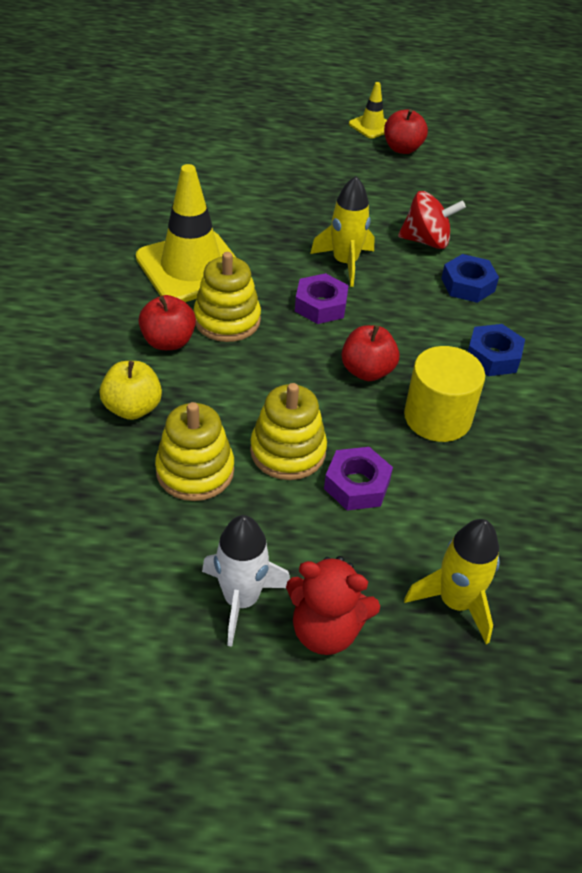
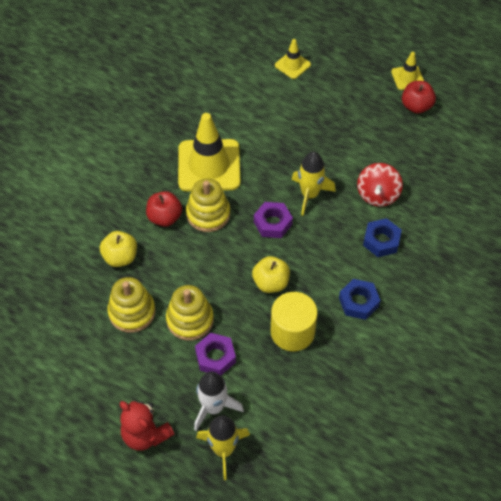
camera: 30 degrees right, 10 degrees up
(228, 144) = (292, 65): none -> yellow traffic cone
(241, 600) = (113, 399): white rocket -> white rocket (213, 407)
(367, 371) = (271, 283): red apple -> yellow apple
(426, 241) = (377, 195): red spinning top -> red spinning top turned 75 degrees clockwise

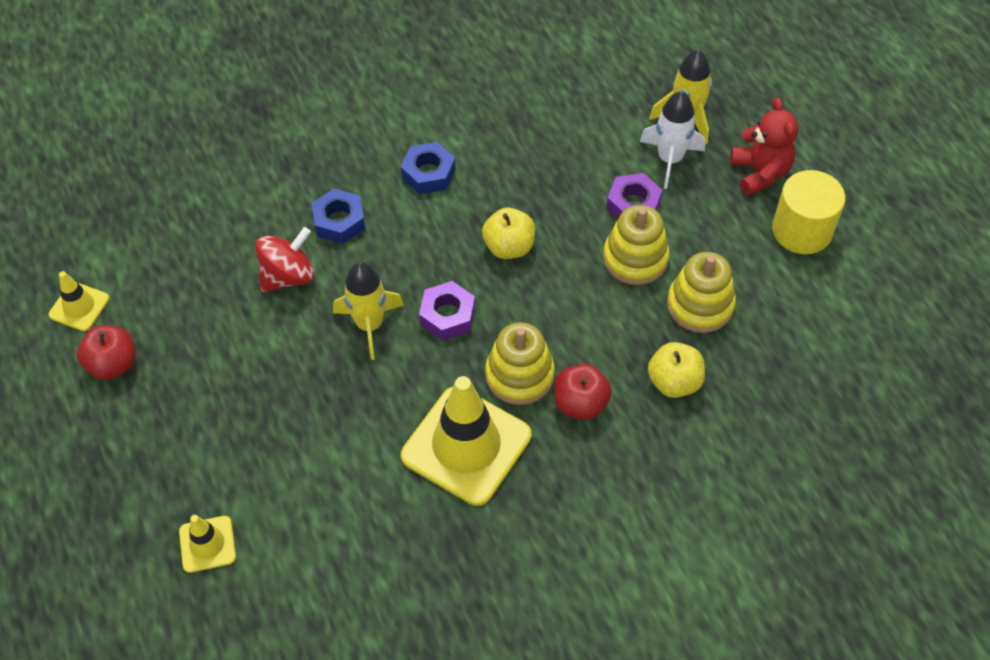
camera: 145 degrees left, 0 degrees up
(292, 332) = (527, 184): yellow cylinder -> yellow cylinder (802, 230)
(407, 77) = (74, 415): yellow traffic cone -> yellow traffic cone (79, 307)

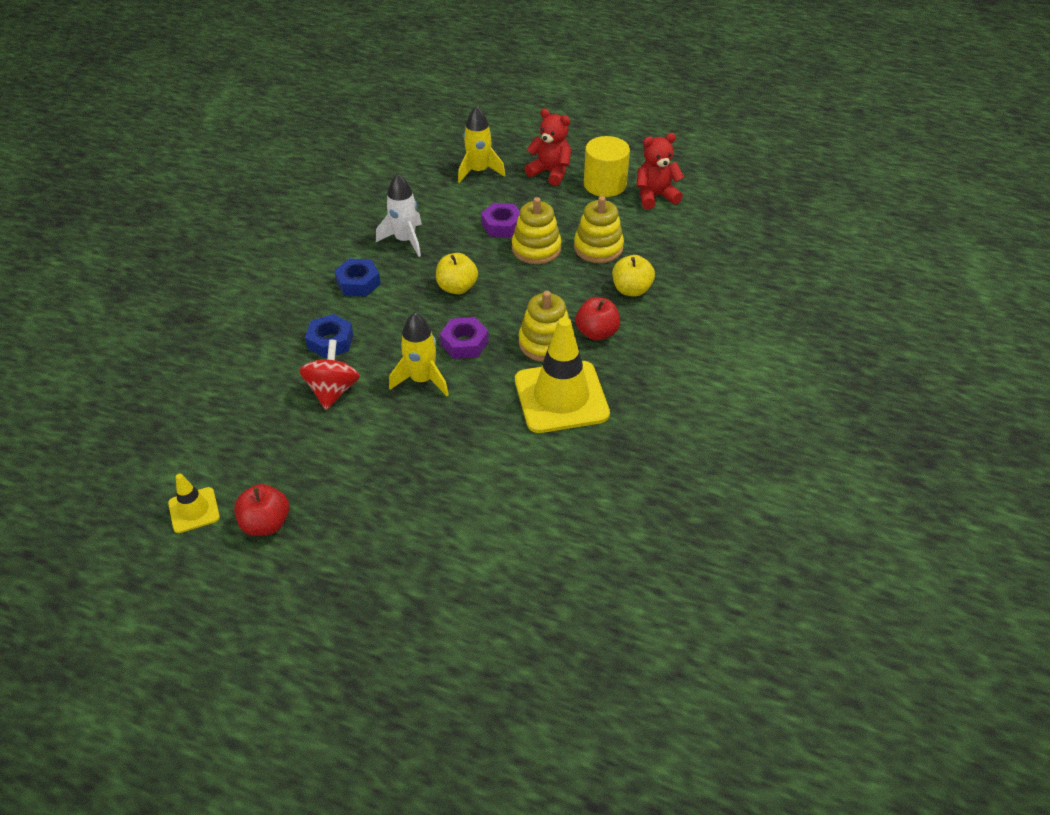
camera: 45 degrees left, 10 degrees down
(207, 544) = (469, 568): yellow traffic cone -> none
(670, 159) = (494, 194): white rocket -> white rocket (405, 240)
(841, 286) = (655, 196): none -> red teddy bear

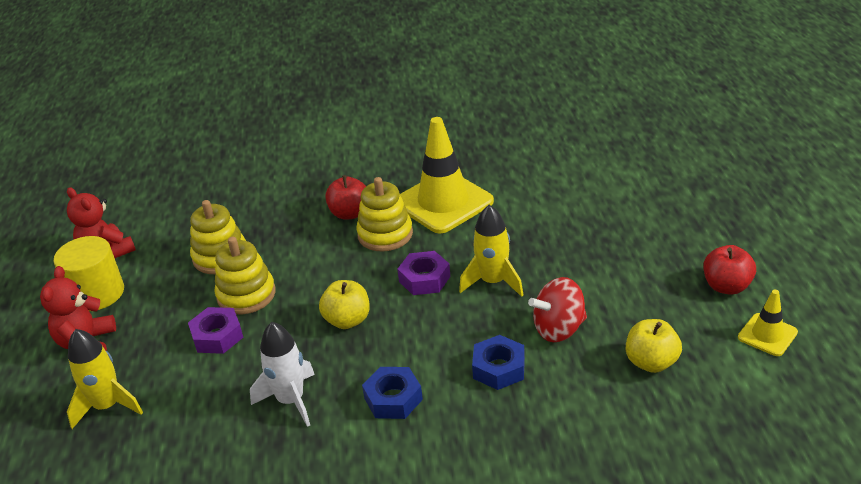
camera: 115 degrees left, 10 degrees down
(631, 290) = (275, 216): yellow apple -> yellow apple (651, 362)

